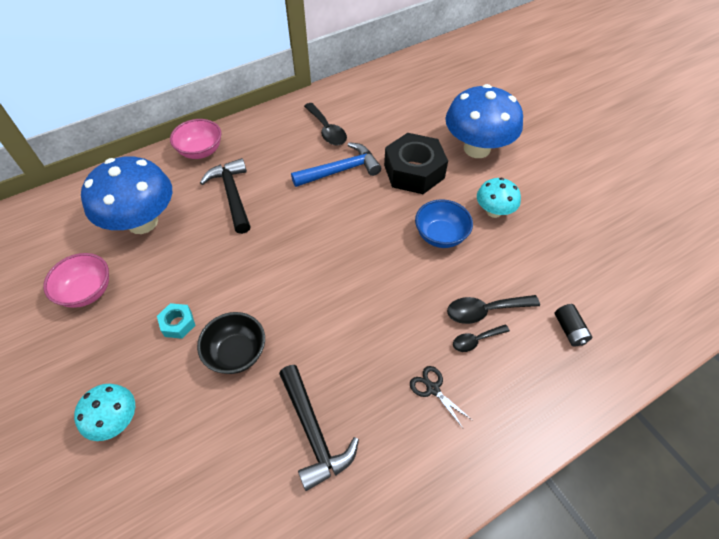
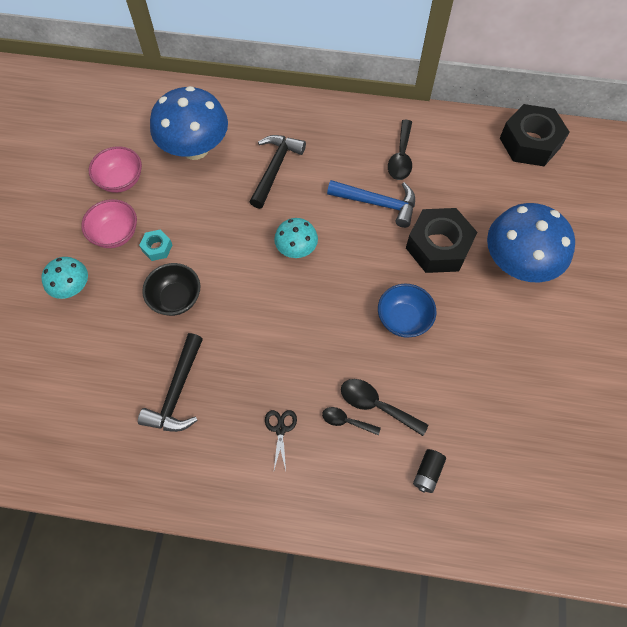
camera: 40 degrees right, 10 degrees up
(201, 151) = (284, 112): pink bowl -> pink bowl (115, 234)
(406, 73) = (530, 142): none -> black nut
(494, 211) = (471, 331): turquoise mushroom -> turquoise mushroom (296, 249)

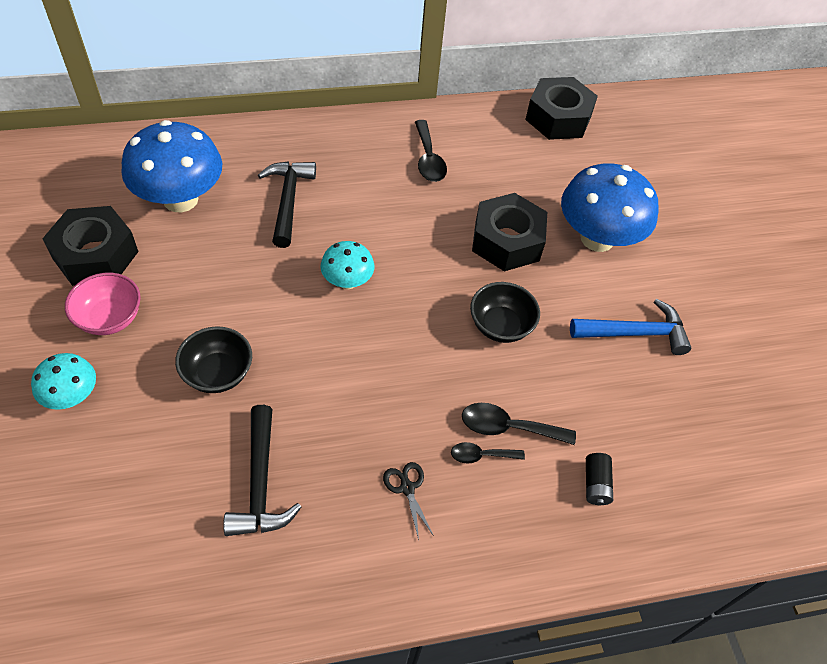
camera: 25 degrees left, 10 degrees down
(121, 180) = (95, 255): pink bowl -> black nut
(157, 248) = (172, 321): turquoise nut -> none
(377, 203) = (422, 212): blue hammer -> blue hammer (635, 333)
(403, 319) = (500, 326): blue bowl -> black bowl

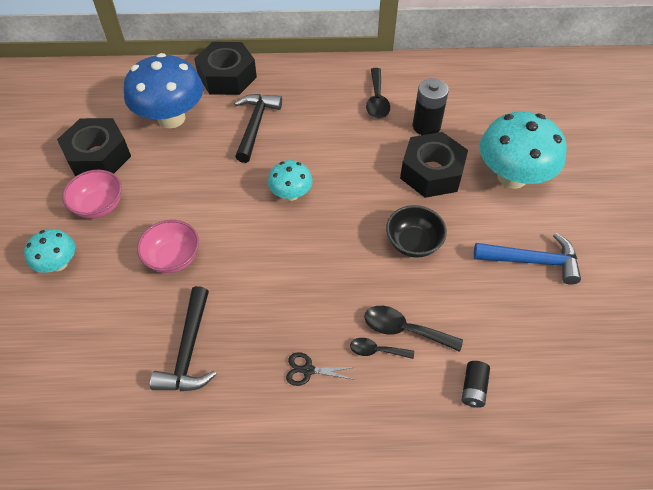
camera: 15 degrees right, 0 degrees up
(218, 373) = (173, 258): black bowl -> pink bowl
(407, 488) = (308, 370): black scissors -> black scissors turned 75 degrees counterclockwise
(491, 186) = (426, 126): none -> black battery
(558, 118) = (495, 73): black nut -> black nut (227, 76)
(597, 238) = (512, 177): blue mushroom -> turquoise mushroom

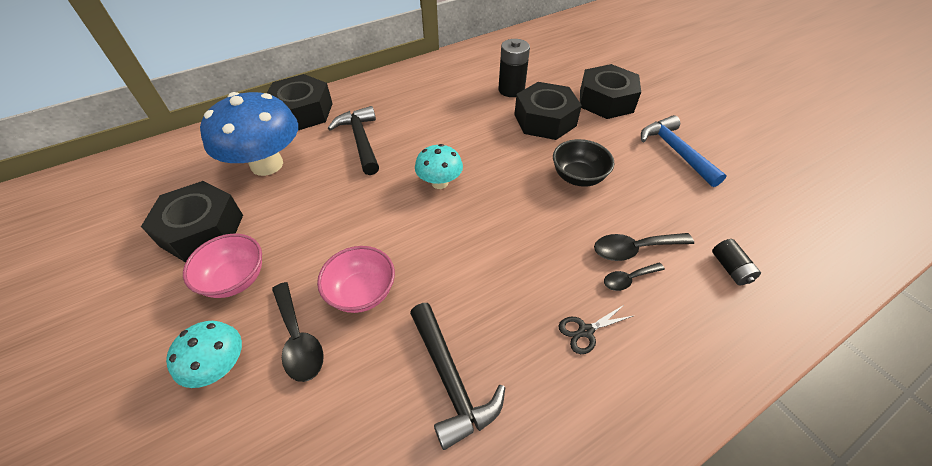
camera: 30 degrees left, 5 degrees down
(377, 100) = (455, 85): black spoon -> black spoon (298, 339)
(512, 177) = (606, 101): turquoise mushroom -> black nut
(532, 261) = (675, 151): blue hammer -> blue hammer turned 90 degrees counterclockwise

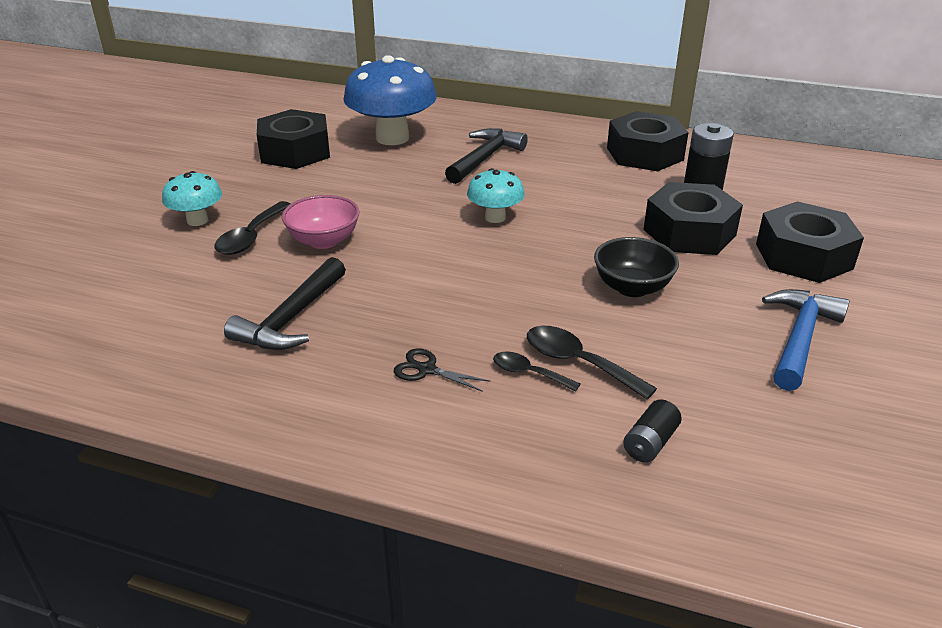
camera: 50 degrees right, 15 degrees down
(235, 279) = (270, 187): pink bowl -> none
(302, 112) = (474, 118): black nut -> black nut (644, 154)

